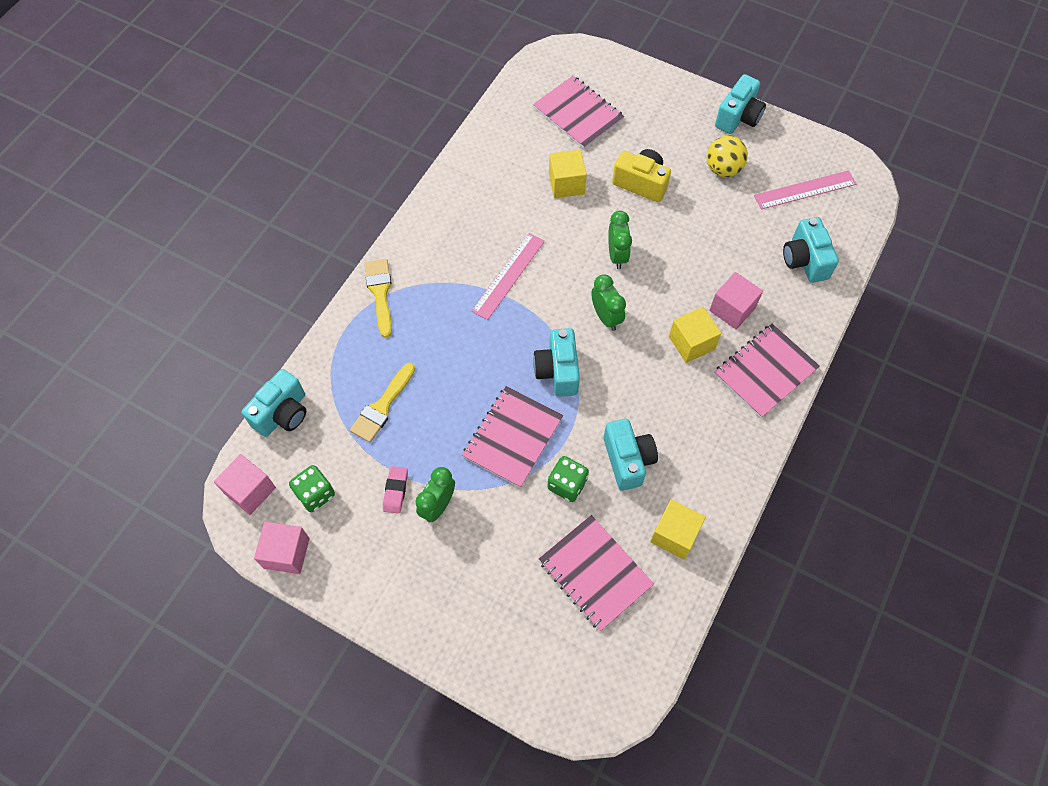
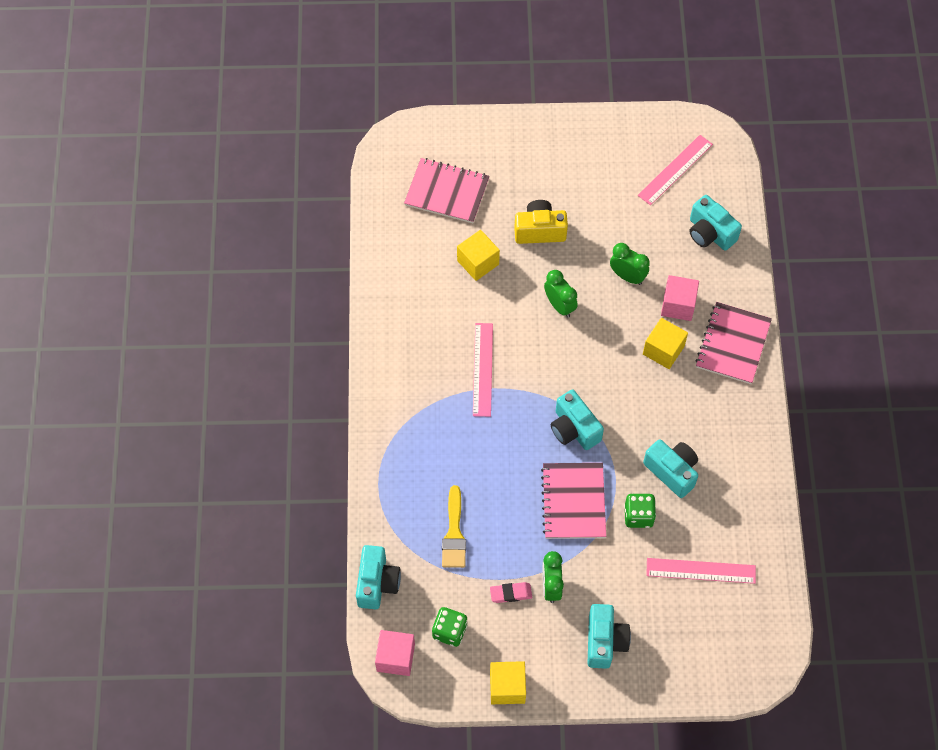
camera: 30 degrees left, 0 degrees up
(286, 553) = (459, 688): pink cube -> none
(380, 293) = (386, 440): yellow brush -> none
(395, 491) = (511, 593): pink eraser -> pink eraser turned 75 degrees counterclockwise
(595, 573) = (701, 571): pink notebook -> pink ruler
(606, 317) = (584, 363): green clock -> green clock (627, 276)
(674, 535) = (741, 510): yellow cube -> yellow cube (507, 687)
(723, 169) = (598, 184): yellow ball -> none
(738, 117) = (583, 128): turquoise camera -> turquoise camera (604, 641)

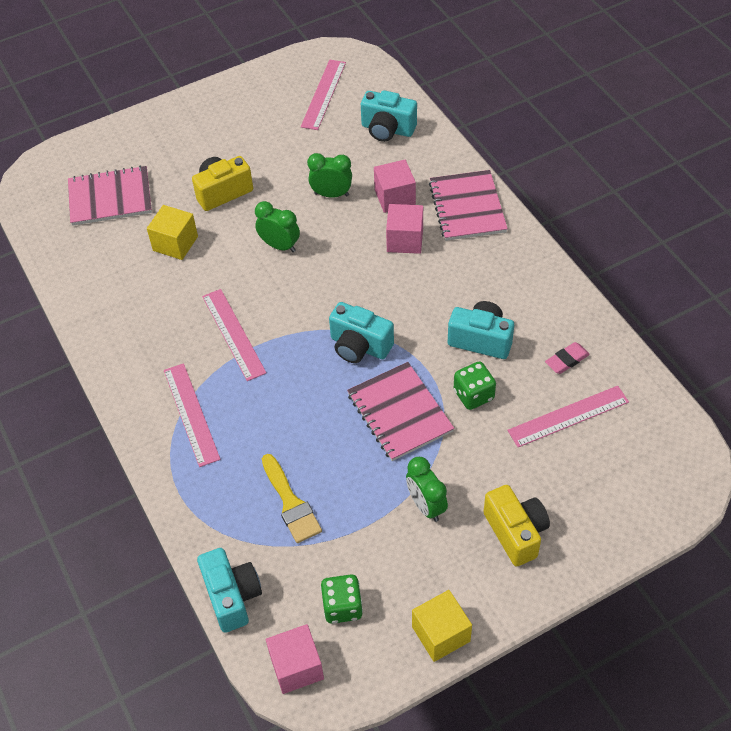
camera: 25 degrees left, 10 degrees down
(417, 423) = (191, 414): none -> pink ruler
(511, 593) = (387, 534): pink eraser -> pink eraser (567, 360)
(604, 641) = (515, 532): turquoise camera -> yellow camera
(663, 350) = (405, 240): yellow cube -> pink cube

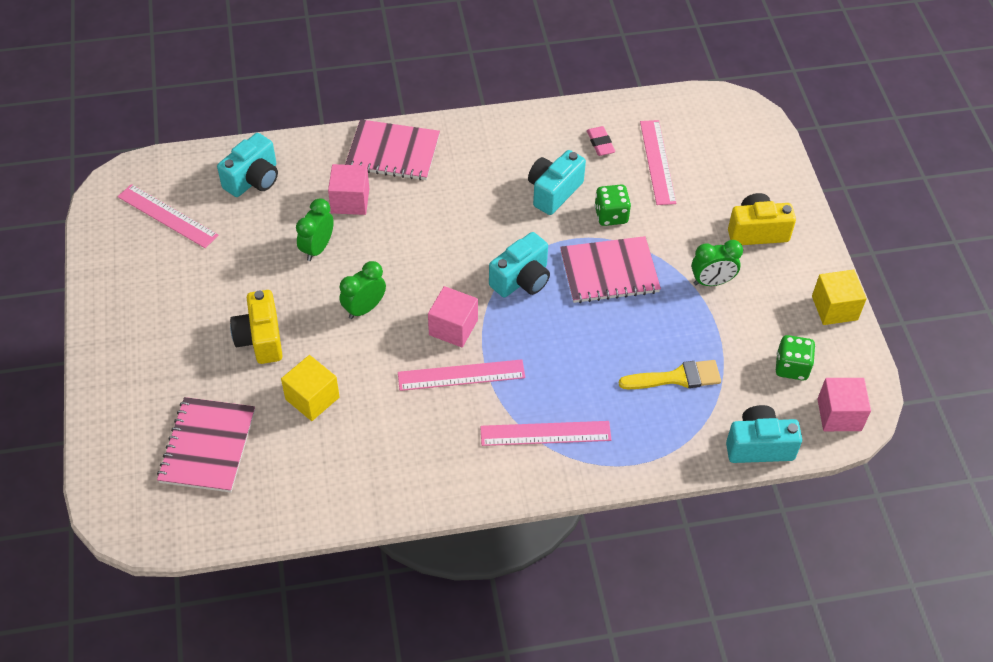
camera: 75 degrees left, 0 degrees up
(405, 240) = (409, 209): pink cube -> pink cube (453, 327)

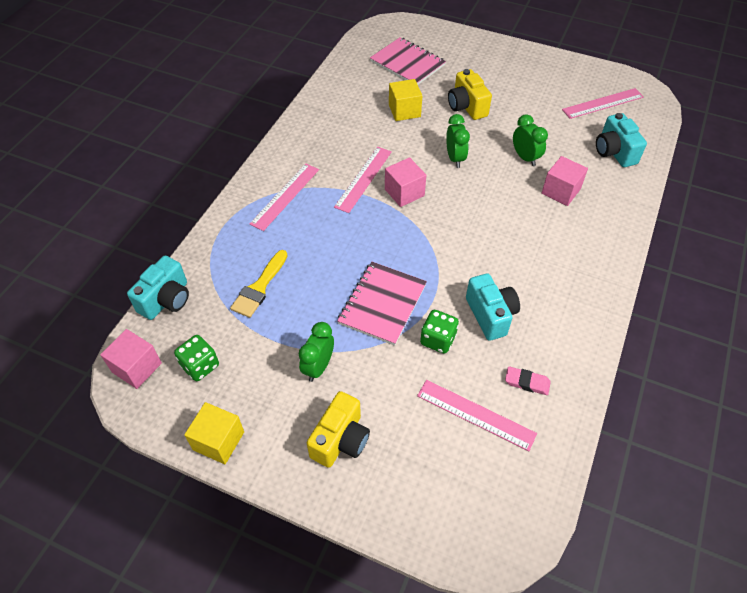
camera: 125 degrees right, 0 degrees up
(261, 339) = (467, 107): yellow camera -> yellow camera turned 135 degrees counterclockwise
(393, 152) = (599, 236): pink notebook -> none
(521, 279) = (416, 248): turquoise camera -> none

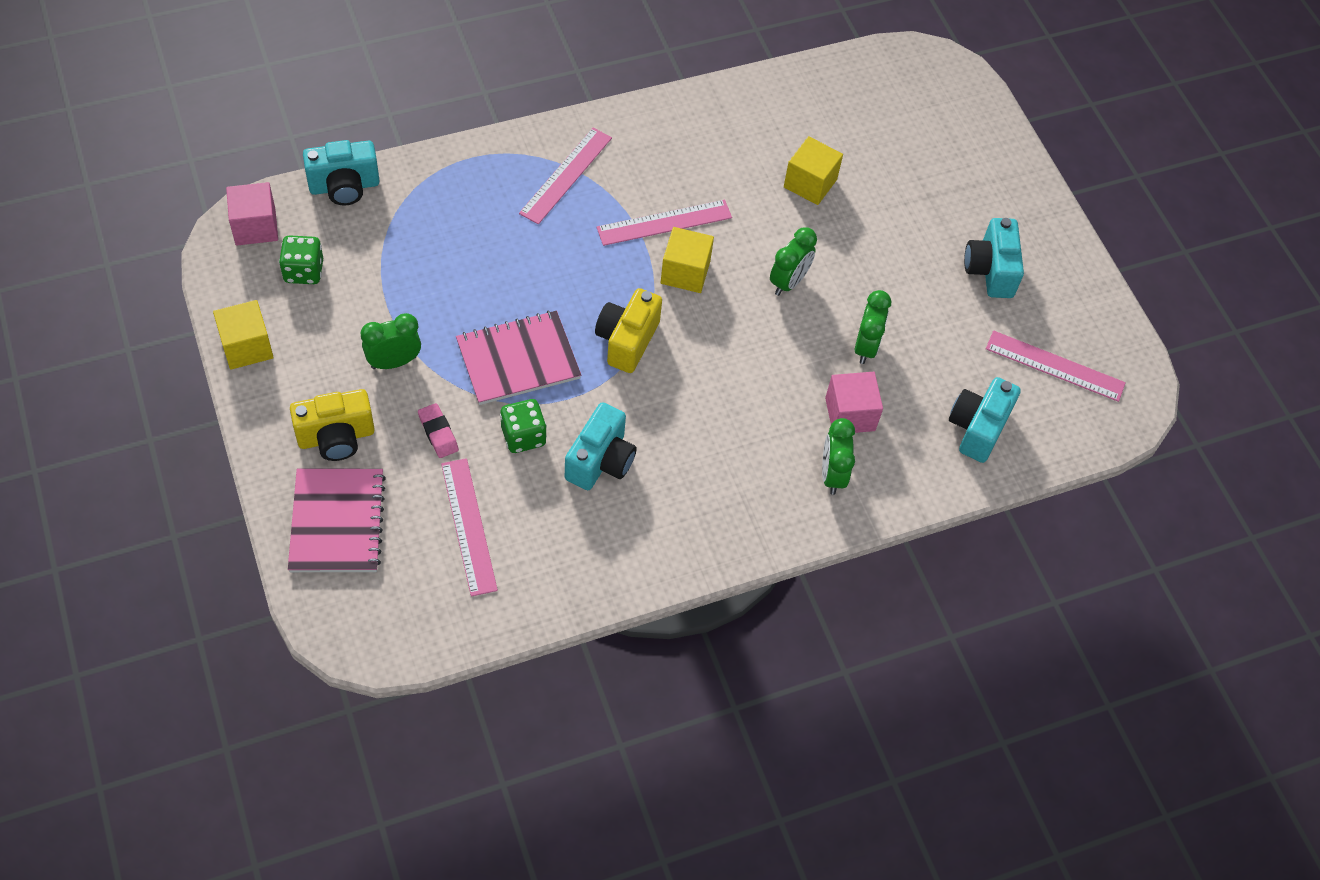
camera: 40 degrees right, 5 degrees up
(259, 287) = (432, 246): yellow brush -> none
(285, 196) = (566, 175): pink ruler -> pink ruler turned 45 degrees counterclockwise
(404, 192) = (685, 272): pink cube -> yellow cube
(407, 63) = (893, 129): pink notebook -> pink notebook (337, 522)
(467, 107) = (886, 236): yellow camera -> yellow camera (627, 340)
(525, 87) = (990, 270): none -> turquoise camera
(527, 382) = (549, 545): pink eraser -> pink eraser (438, 433)
(592, 223) = (832, 474): none -> green clock

